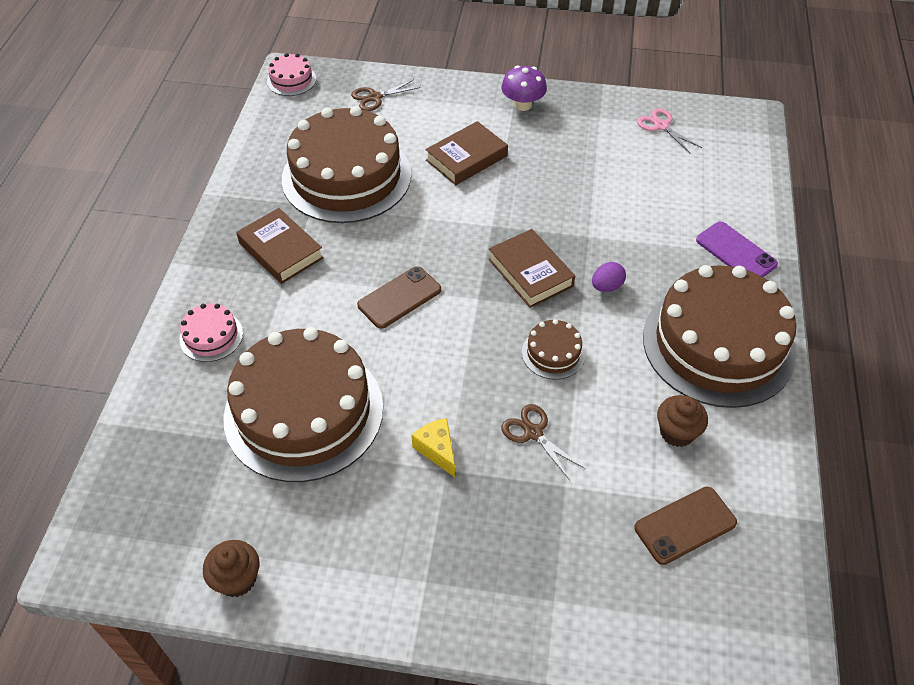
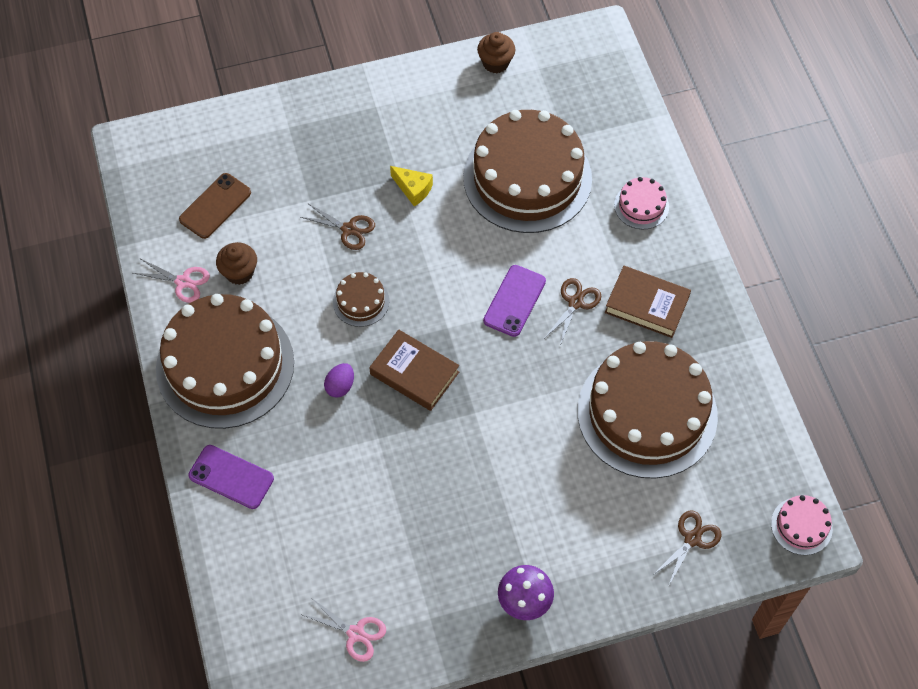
camera: 155 degrees right, 10 degrees up
(343, 275) = (575, 302): none -> brown scissors
(399, 297) = (514, 301): brown phone -> purple phone
(466, 158) = (543, 489): brown book -> none
(746, 447) = (183, 282): none -> pink scissors

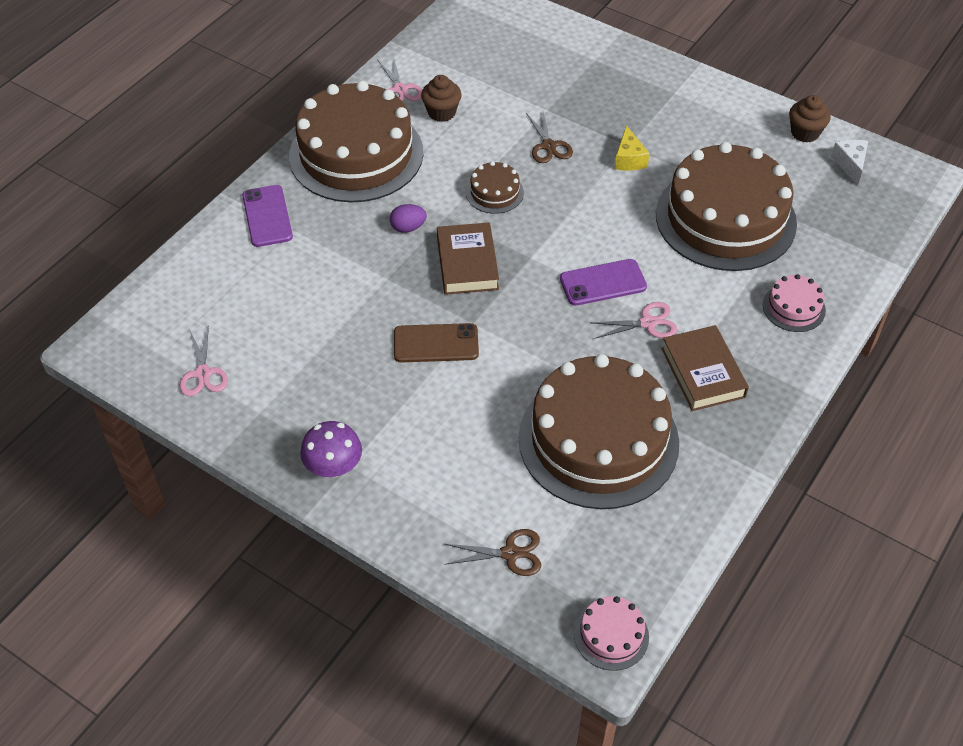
camera: 50 degrees right, 10 degrees down
(215, 206) = (481, 66): brown phone -> brown phone (436, 343)
(550, 63) = (850, 164): none -> white cheese
(575, 302) = (647, 323): brown scissors -> pink scissors

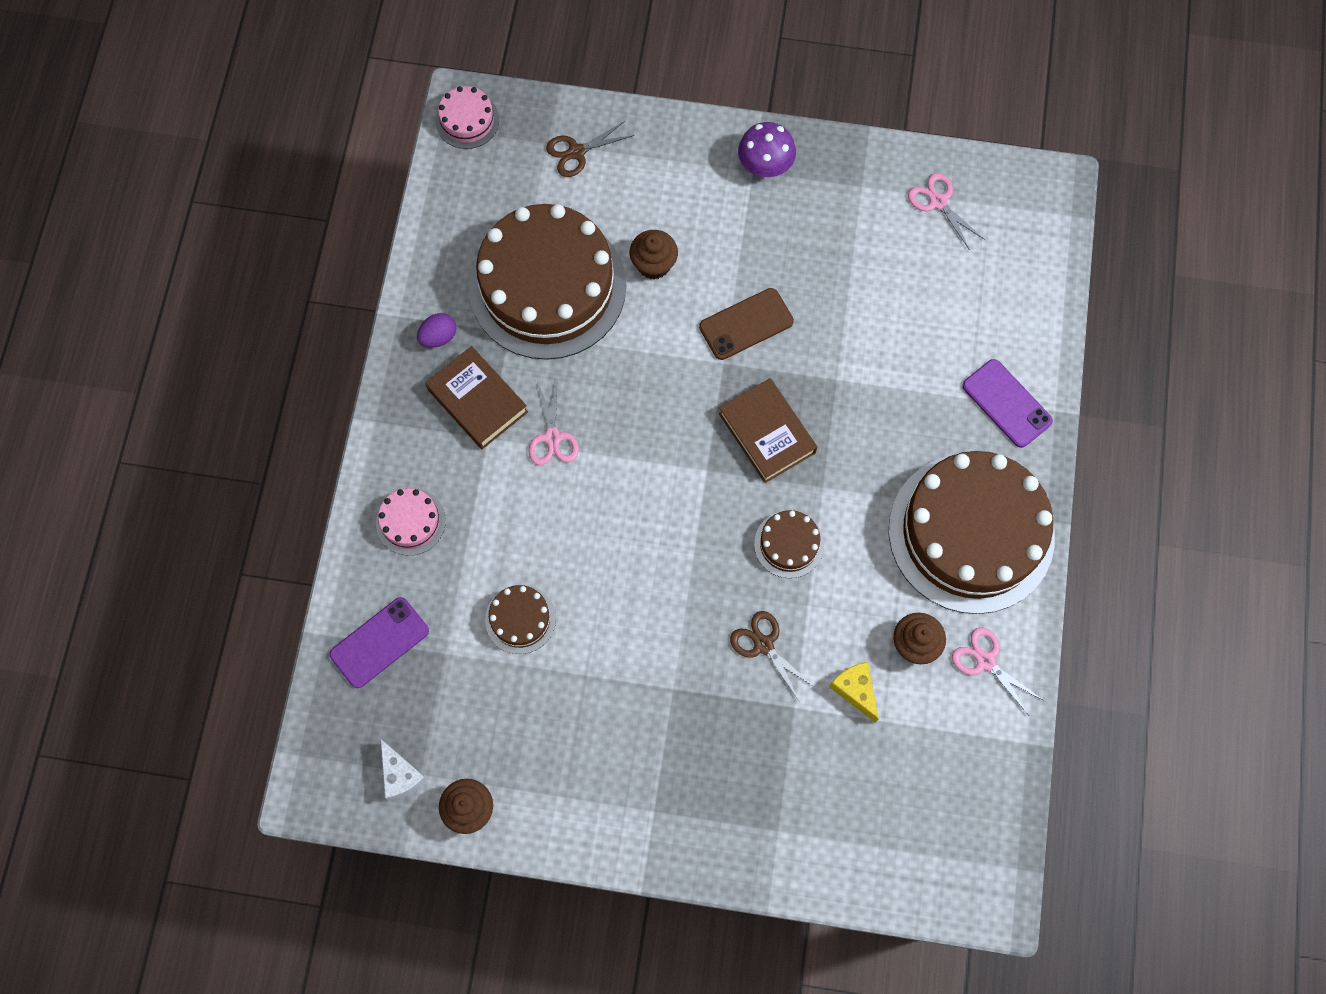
camera: 155 degrees right, 20 degrees up
(408, 227) = (853, 453): purple egg -> purple egg (438, 337)
(490, 421) = (653, 264): none -> brown cupcake
(603, 283) = (617, 469): purple phone -> purple phone (379, 642)
(629, 159) = (663, 665): yellow cheese -> yellow cheese (855, 690)
(647, 323) = (552, 437): pink scissors -> pink scissors turned 60 degrees counterclockwise
(725, 218) = (520, 619): brown cake -> brown cake, size x0.42

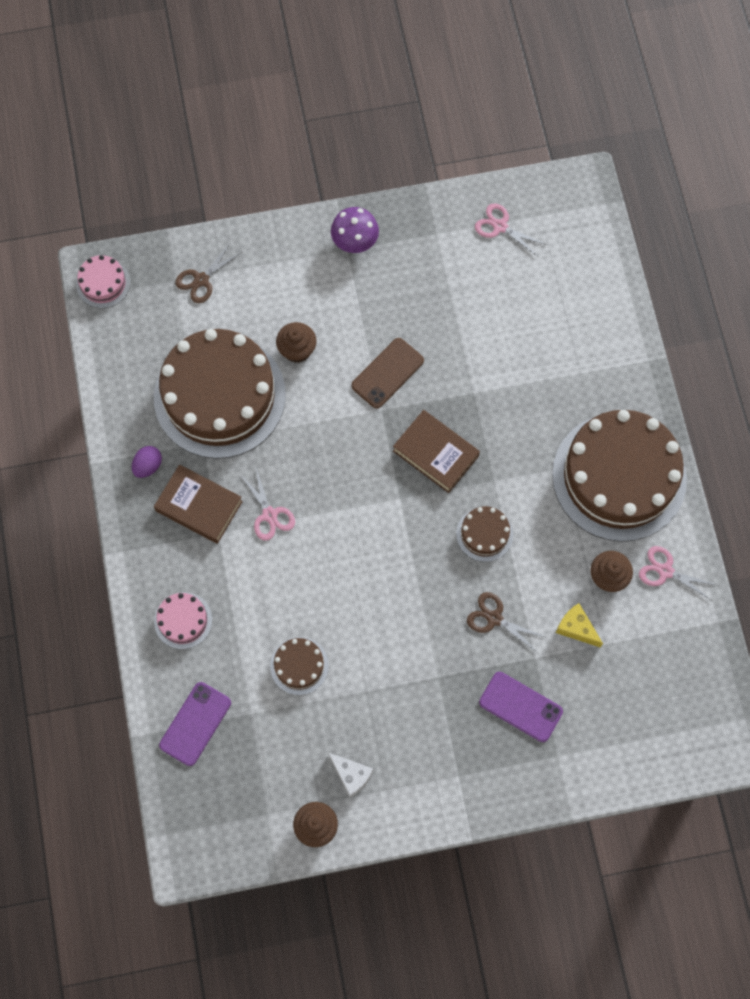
camera: 20 degrees left, 0 degrees up
(401, 775) = (253, 820): white cheese -> white cheese (351, 775)
(1006, 403) = (609, 367): purple phone -> purple phone (520, 707)

